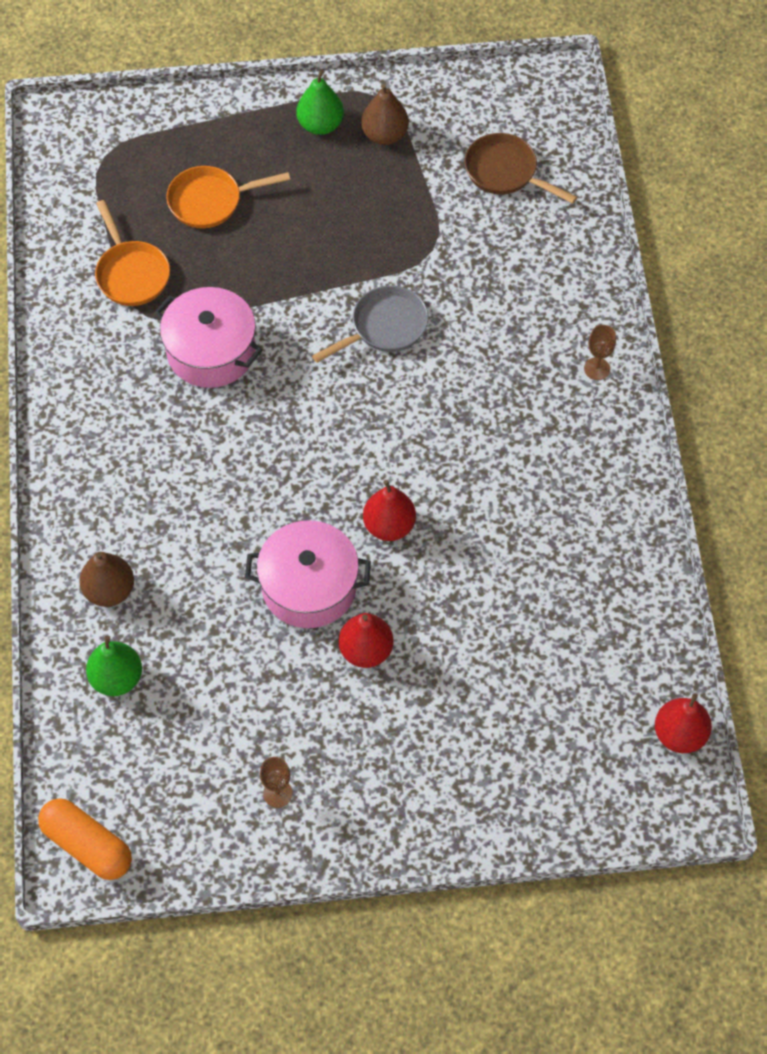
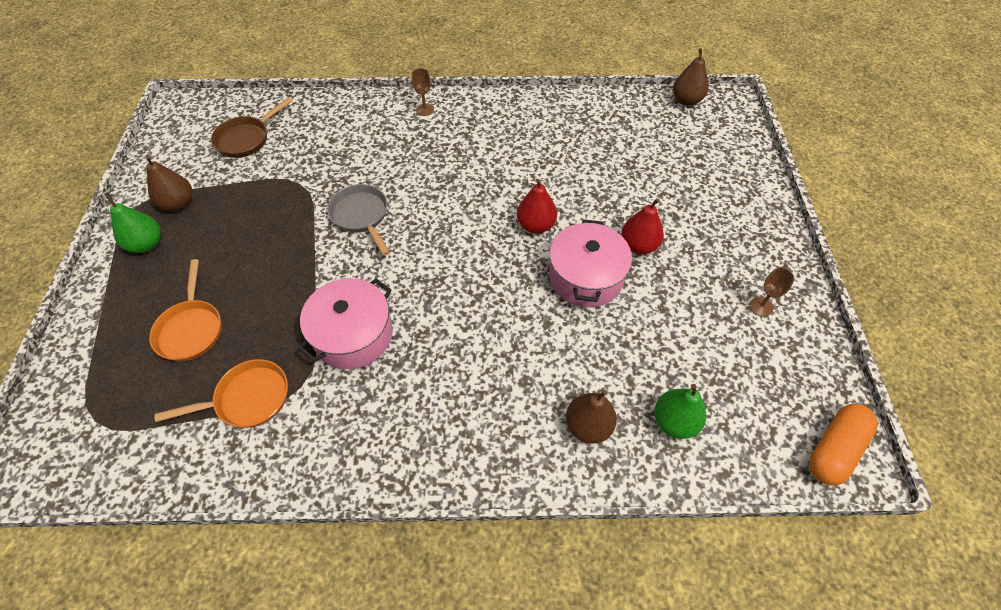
camera: 85 degrees left, 5 degrees down
(679, 734) = (686, 100): red pear -> brown pear

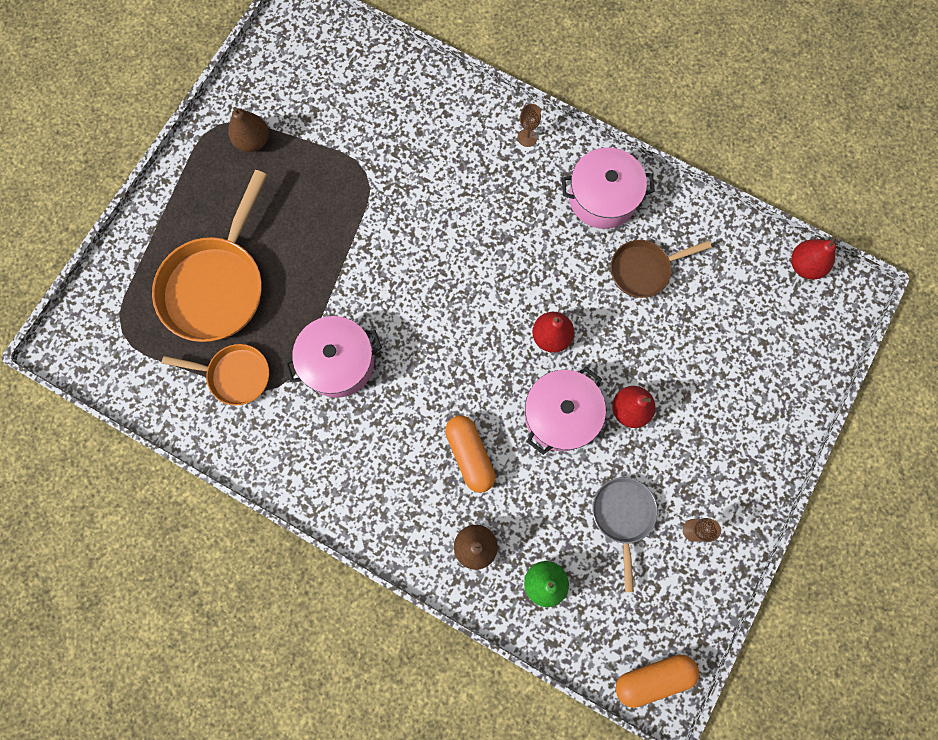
camera: 30 degrees right, 20 degrees up
(147, 244) = (212, 175): green pear -> none
(191, 329) = (217, 285): orange pan -> orange pan, size x1.76
(246, 139) = (341, 89): brown pan -> brown pan (643, 270)
(361, 216) = (402, 241): grey pan -> grey pan (623, 516)
(510, 121) = (602, 197): none -> pink pot
(528, 349) = (470, 455): none -> orange capsule
(686, 100) = (804, 265): brown pear -> red pear

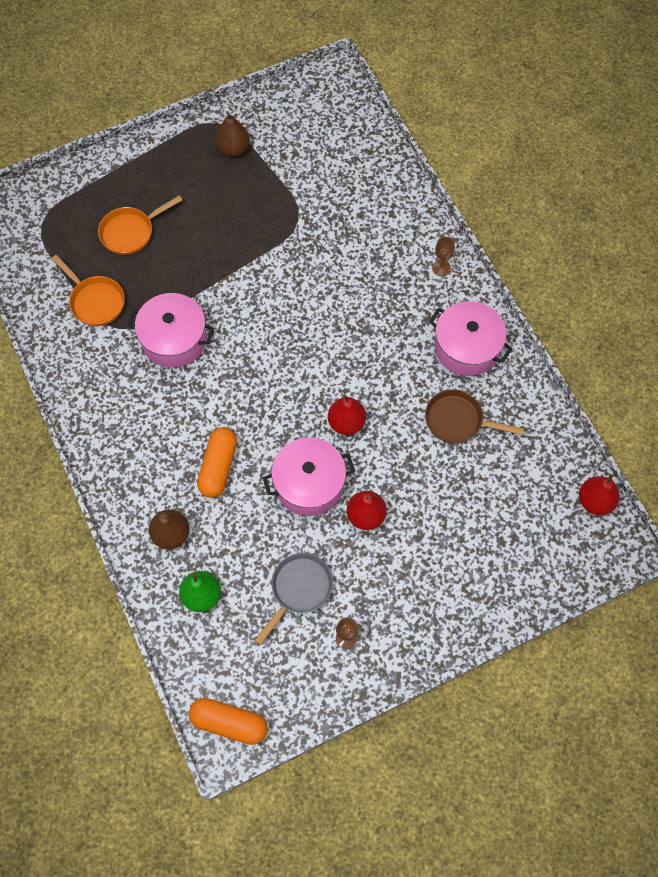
camera: 35 degrees right, 10 degrees down
(217, 285) = (130, 232): orange pan -> orange pan, size x0.57

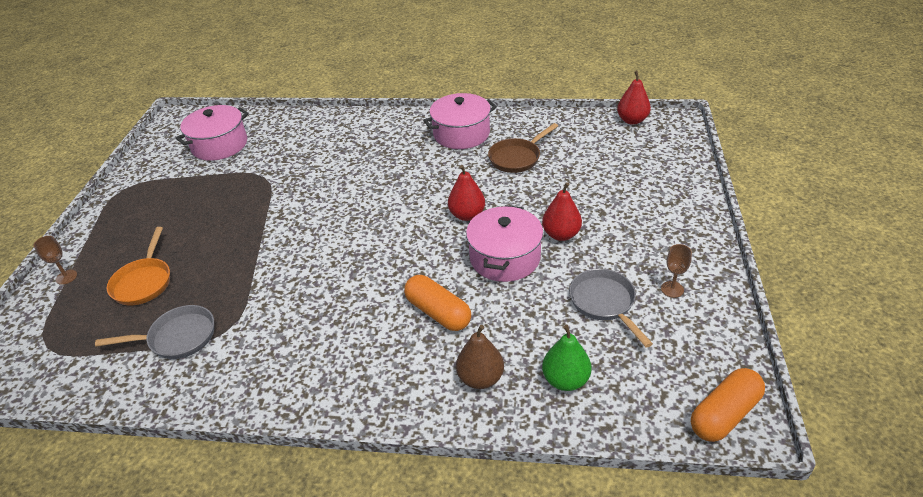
camera: 55 degrees left, 25 degrees down
(95, 301) = (178, 338): orange pan -> grey pan
(174, 339) = (281, 293): pink pot -> pink pot (219, 145)
(233, 149) = (158, 188): brown pear -> none
(441, 268) = (386, 123): brown goblet -> brown goblet (66, 277)

